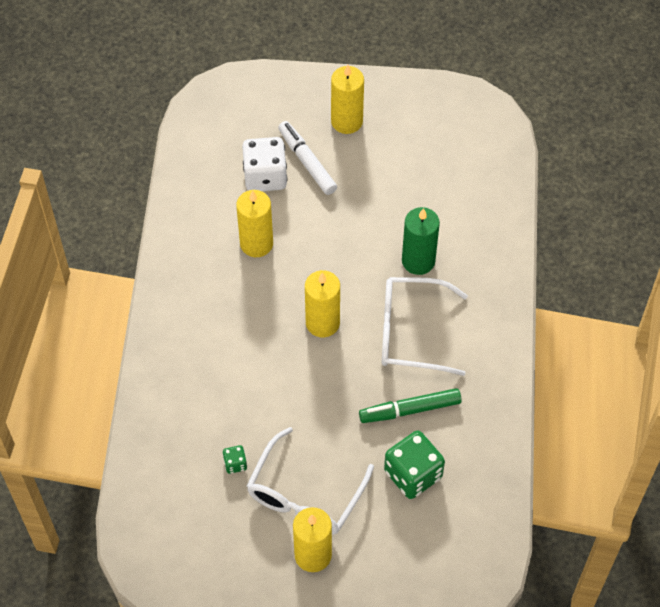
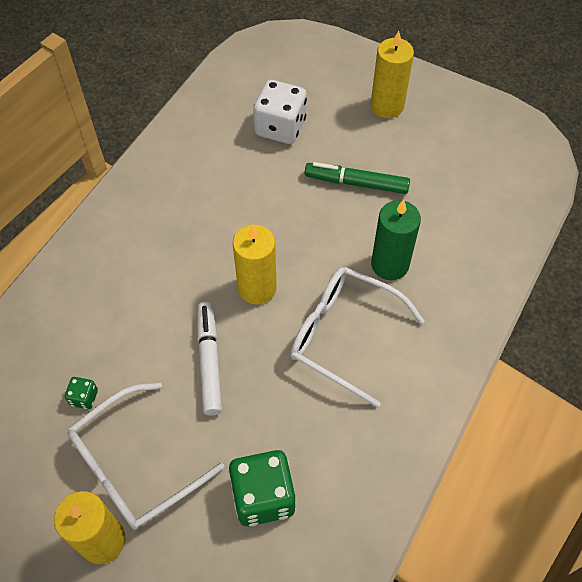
camera: 25 degrees right, 0 degrees up
(256, 243) = (236, 185): yellow candle -> none
(307, 162) = (328, 128): white marker -> white marker (209, 361)
(410, 410) = (298, 420): green marker -> green marker (356, 183)

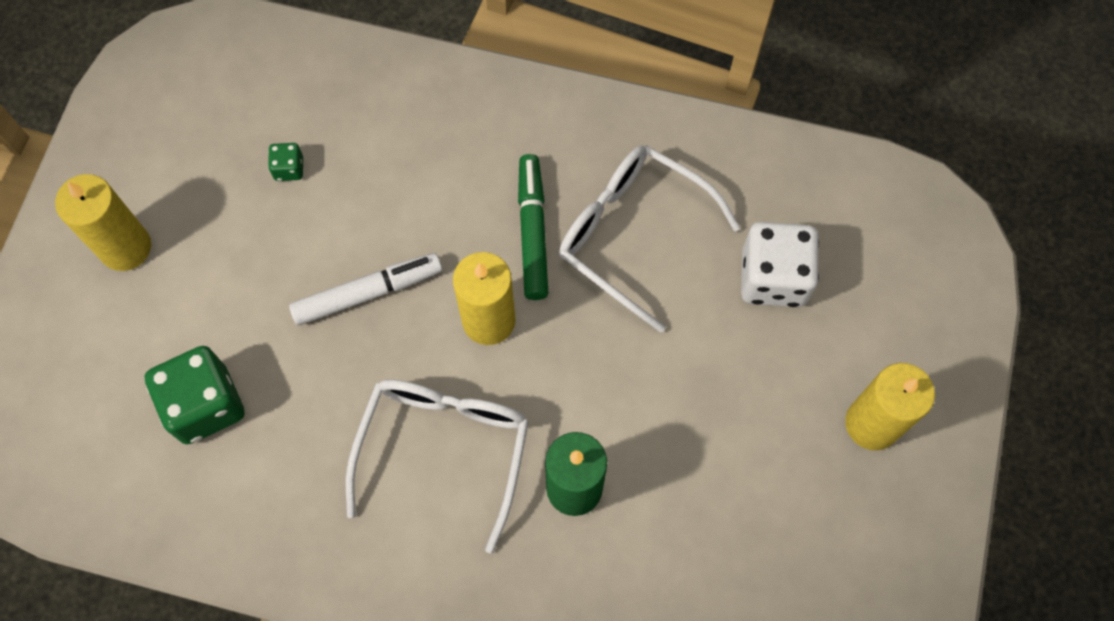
camera: 75 degrees right, 10 degrees up
(135, 466) = (216, 252): white glasses -> white glasses (633, 235)
(356, 183) = (704, 410): green marker -> green marker (532, 231)

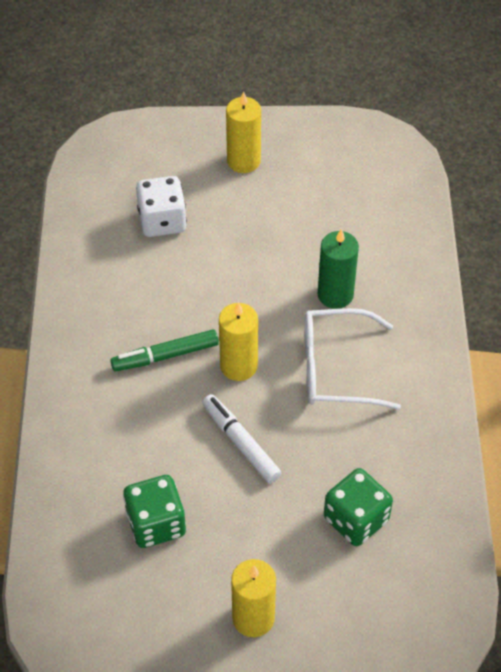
camera: 105 degrees left, 15 degrees down
(289, 169) = (156, 523): green dice -> green dice, size x2.17
(633, 235) = (152, 299): white glasses -> none

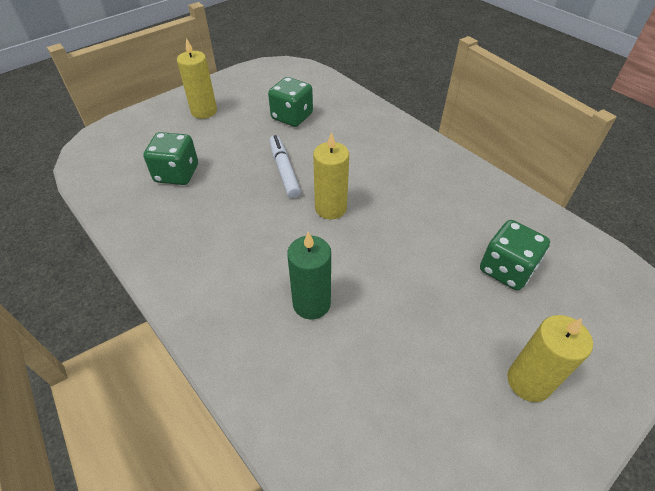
camera: 140 degrees right, 5 degrees down
(162, 221) = (506, 269): white dice -> green dice
(165, 356) = (382, 186): green marker -> none
(240, 443) = (284, 170): white marker -> white marker turned 120 degrees counterclockwise
(336, 369) = (260, 247): white glasses -> none

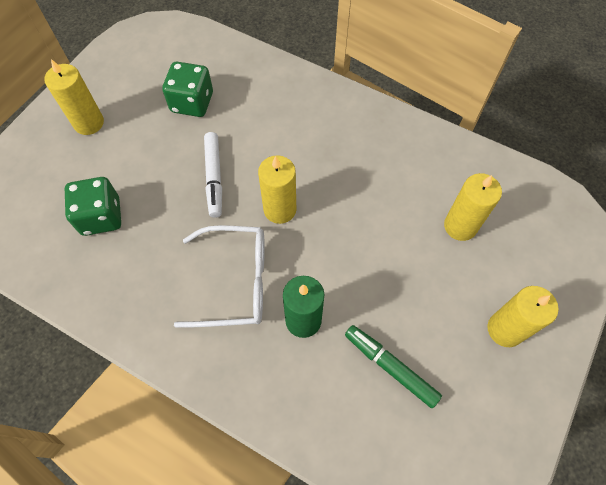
camera: 20 degrees left, 15 degrees up
(263, 253) = (235, 282): none -> white glasses
(284, 170) = (214, 177): white marker -> white marker turned 150 degrees counterclockwise
(383, 376) = (390, 367): none -> green marker
(506, 269) = (460, 226): green dice -> yellow candle

